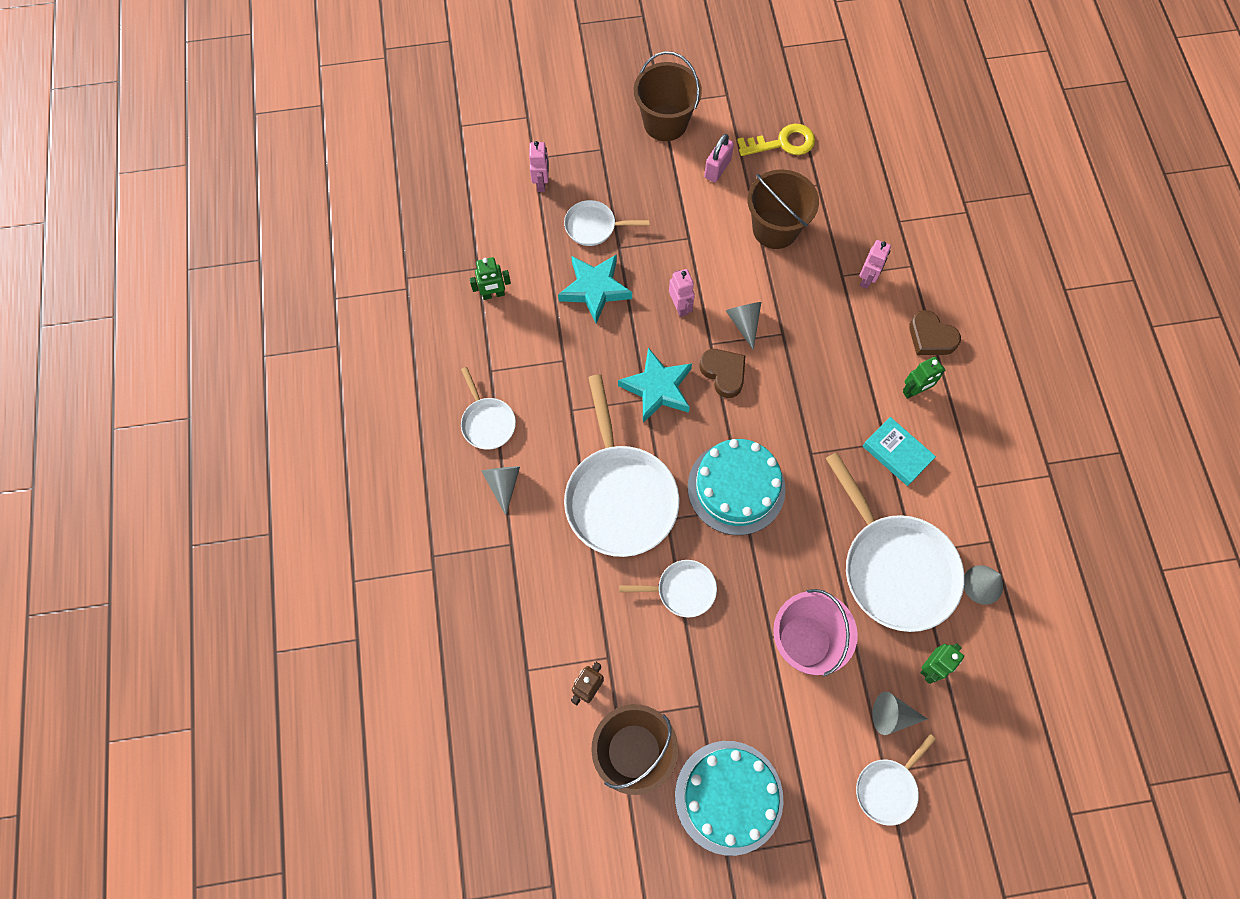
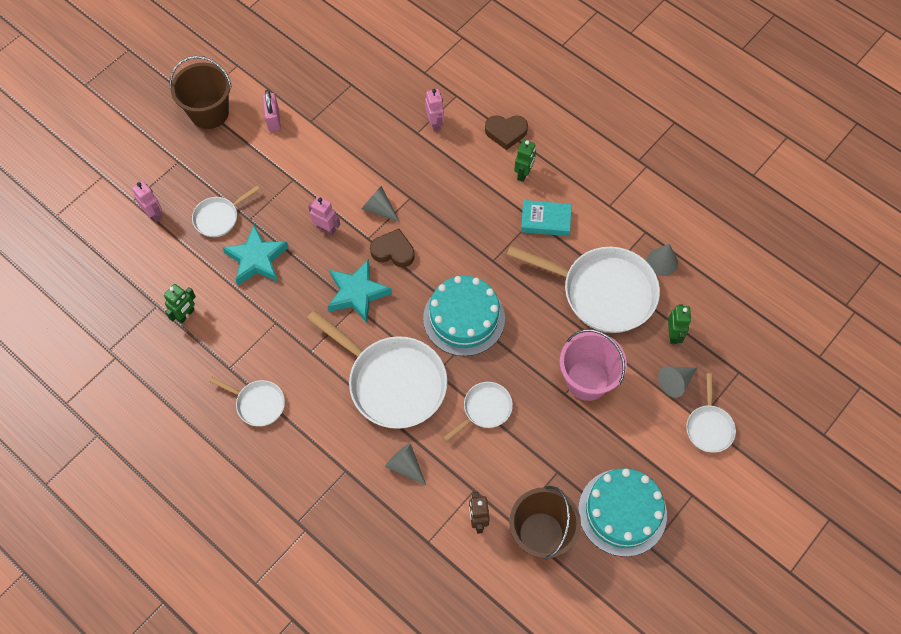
camera: 40 degrees left, 5 degrees down
(503, 484) = (306, 436): grey cone -> grey cone (405, 466)
(775, 229) = (347, 133): brown bucket -> none
(782, 143) = (304, 72): yellow key -> none

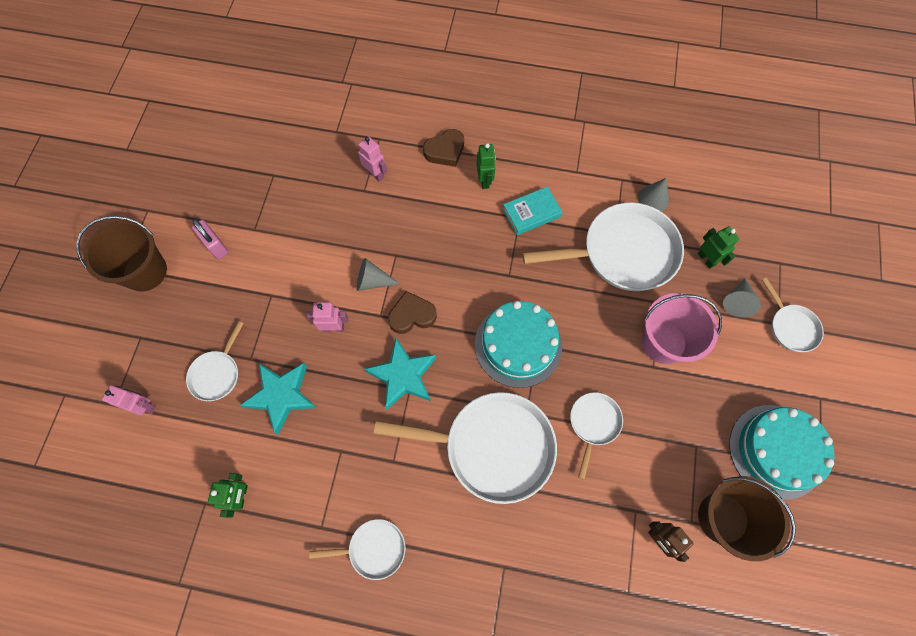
camera: 30 degrees left, 5 degrees up
(405, 466) = (557, 526): grey cone -> none

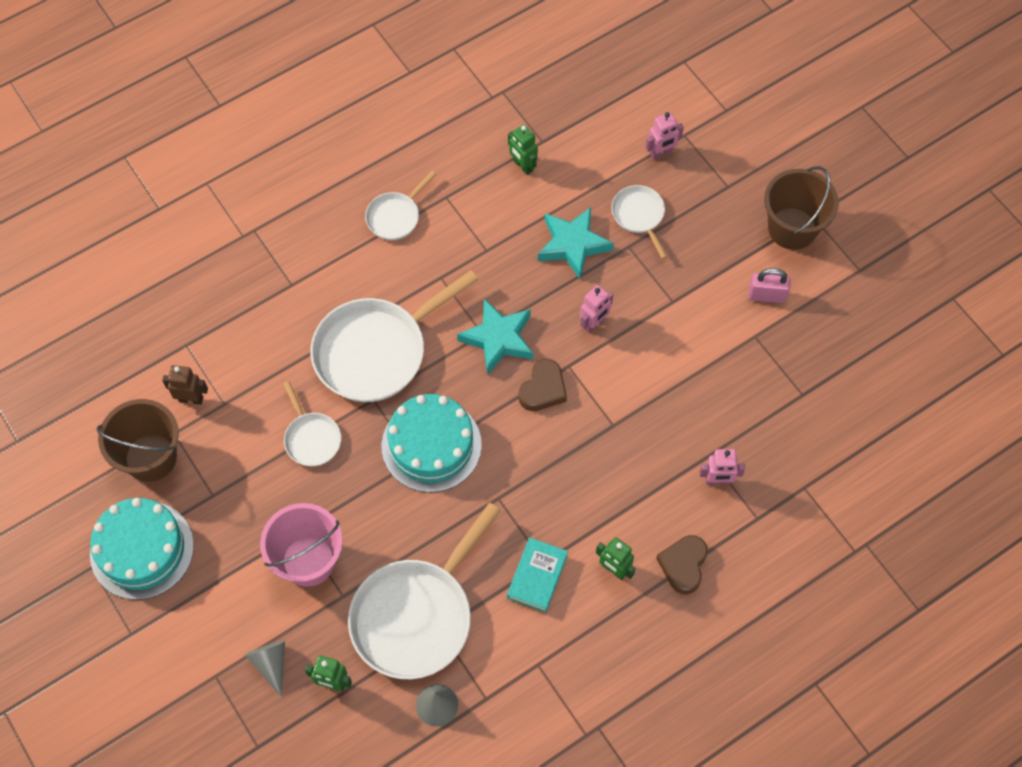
camera: 135 degrees right, 5 degrees down
(373, 281) = (606, 386): grey cone -> none
(791, 327) = (202, 683): white pan -> none

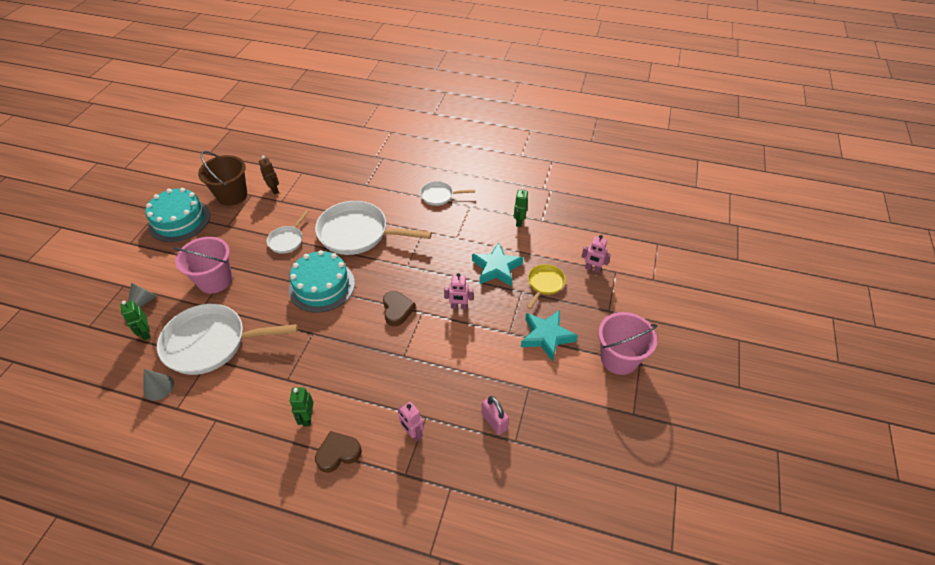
camera: 50 degrees right, 15 degrees down
(498, 339) = (409, 273): turquoise star -> turquoise star (546, 336)
(537, 577) = (275, 382): turquoise book -> none
(543, 389) = (397, 310): brown heart -> brown heart turned 90 degrees counterclockwise
(639, 216) = (544, 284): white pan -> yellow pan
(766, 295) = (561, 375): pink padlock -> pink padlock (494, 421)
(792, 228) = (619, 358): brown bucket -> pink bucket

